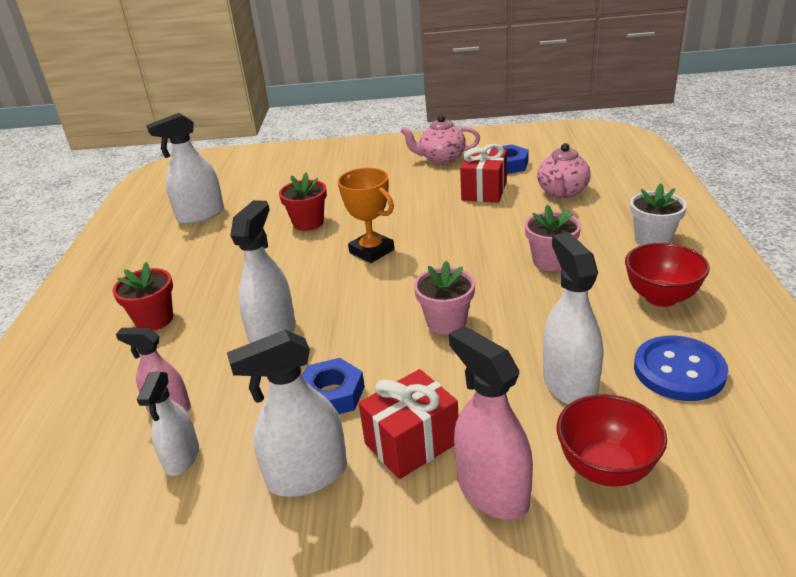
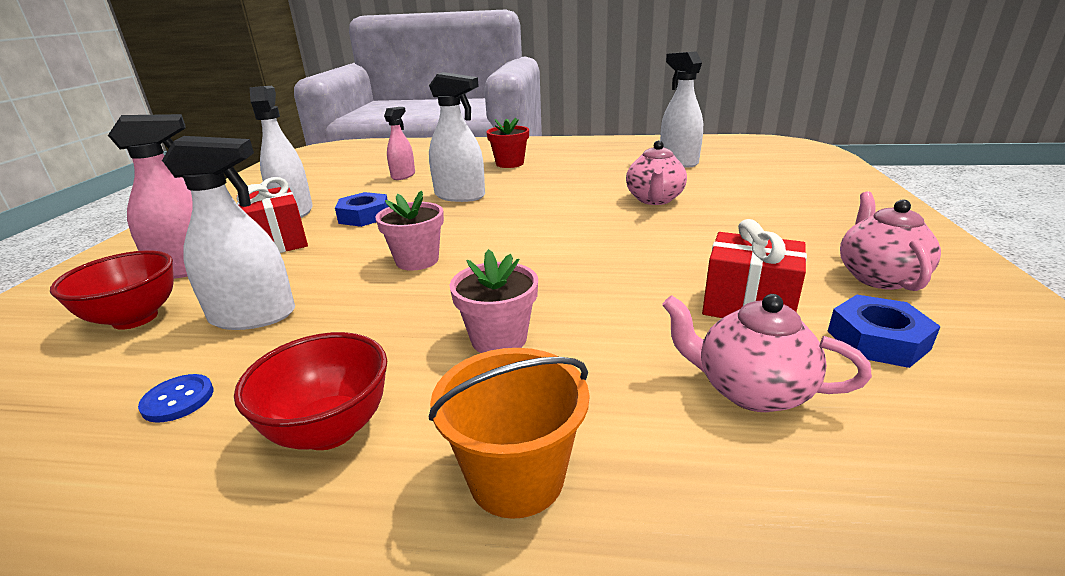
camera: 95 degrees right, 5 degrees down
(182, 458) = (353, 182): white spray bottle -> none
(308, 223) = (654, 199): red flower pot -> pink teapot
(371, 251) = (580, 228): orange trophy -> none
(653, 239) = (516, 477): white flower pot -> orange bucket
(679, 370) = (178, 400): blue button -> blue button, size x0.52

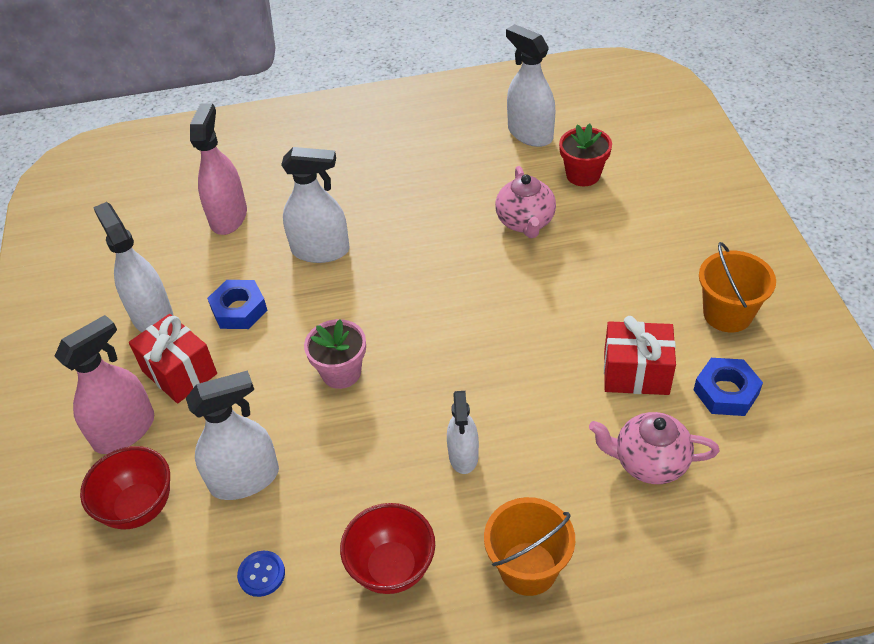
camera: 15 degrees left, 20 degrees up
(403, 175) = (228, 217): pink spray bottle -> pink spray bottle, size x1.55
(499, 339) = (463, 455): pink flower pot -> white spray bottle
(509, 163) = (342, 167): red flower pot -> red flower pot (583, 175)
(878, 277) = (727, 314): pink teapot -> orange bucket

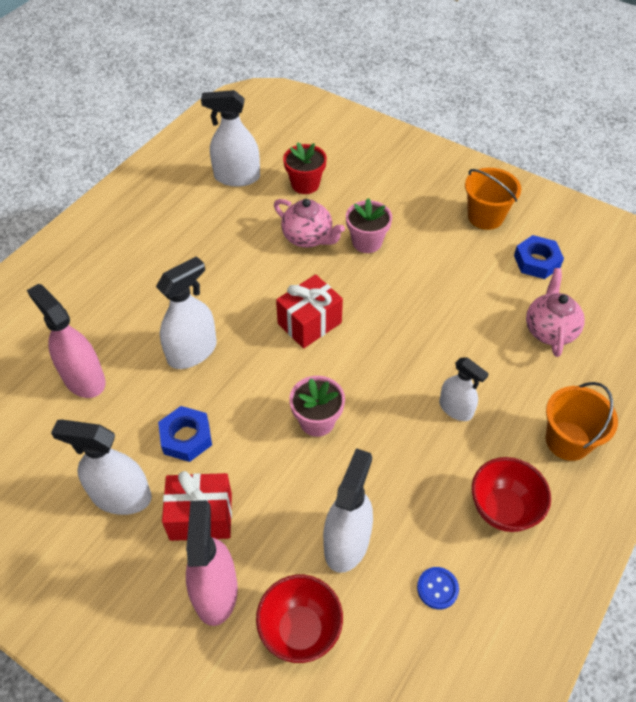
camera: 50 degrees left, 5 degrees up
(574, 260) = (367, 242): none -> pink flower pot
(636, 373) = (483, 285): red gift -> red gift (309, 323)
(649, 462) = (549, 330): pink teapot -> pink teapot turned 135 degrees clockwise

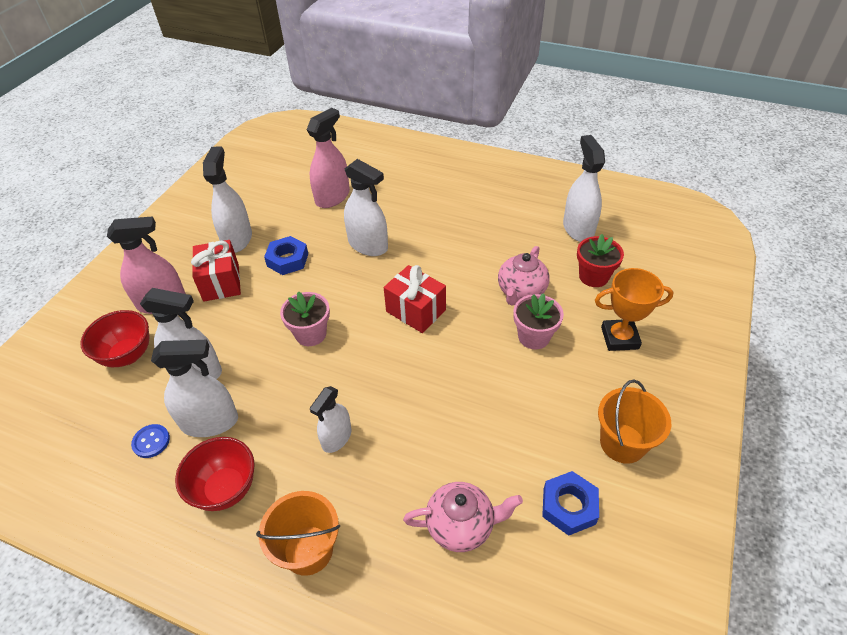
camera: 80 degrees right, 5 degrees down
(382, 188) = (619, 338): none -> orange trophy
(420, 526) = (210, 422): none -> white spray bottle

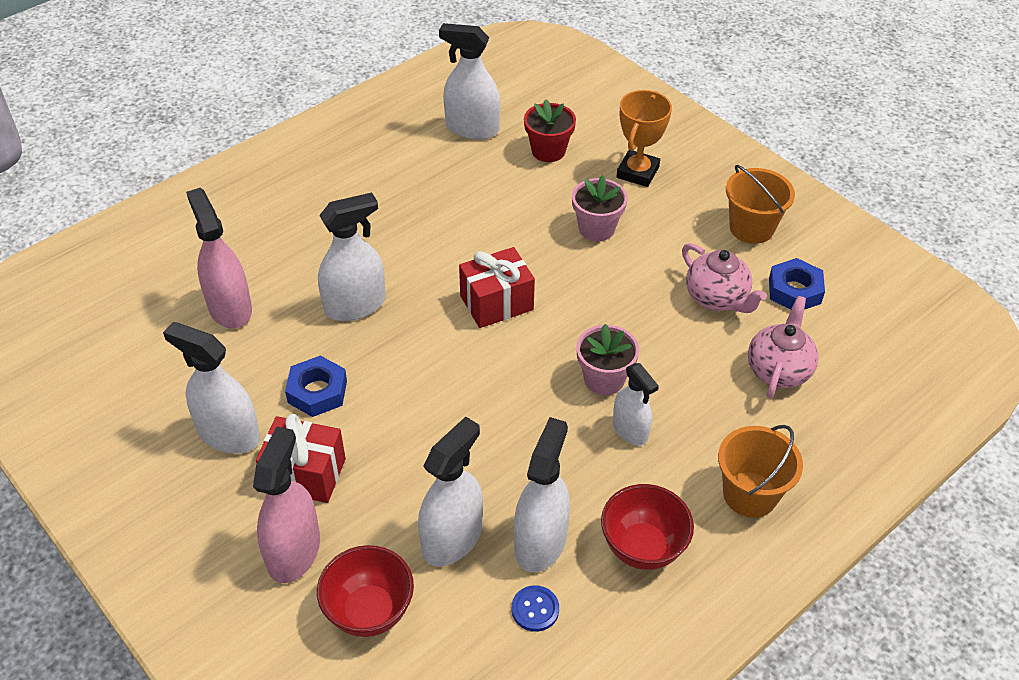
camera: 65 degrees left, 0 degrees up
(311, 334) = (466, 407): pink flower pot -> pink flower pot (604, 379)
(521, 291) = (529, 210): pink teapot -> pink teapot (717, 298)

